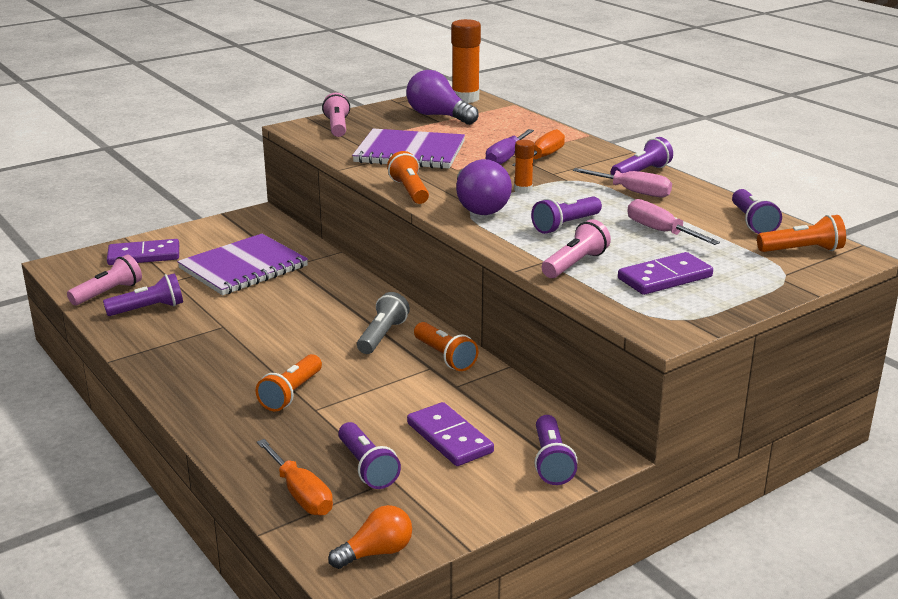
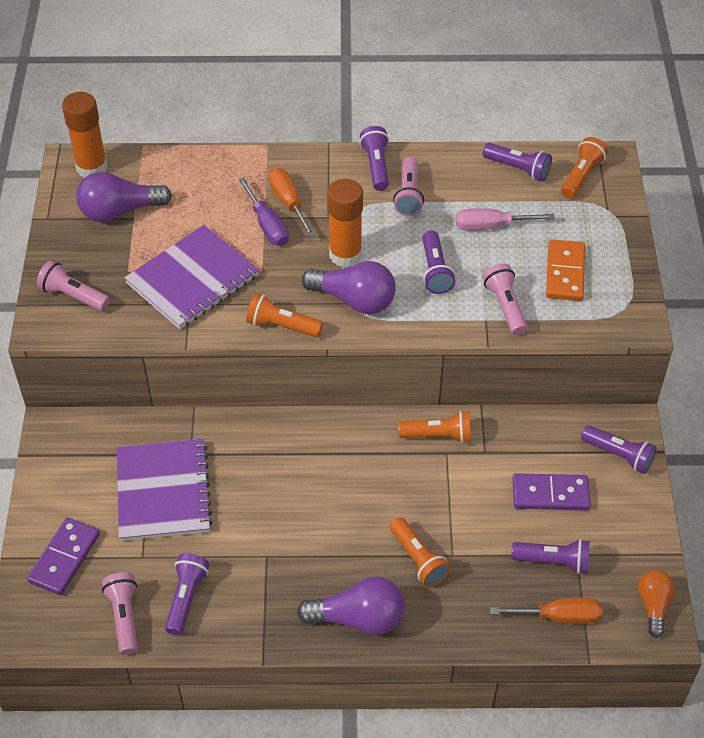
camera: 55 degrees left, 25 degrees up
(196, 387) = (358, 618): none -> purple light bulb
(382, 336) = (373, 456): grey flashlight -> none
(523, 190) = (345, 255): orange glue stick -> orange glue stick, size x1.88
(633, 192) = (408, 195): pink screwdriver -> pink flashlight
(664, 278) = (564, 273): purple domino -> orange domino

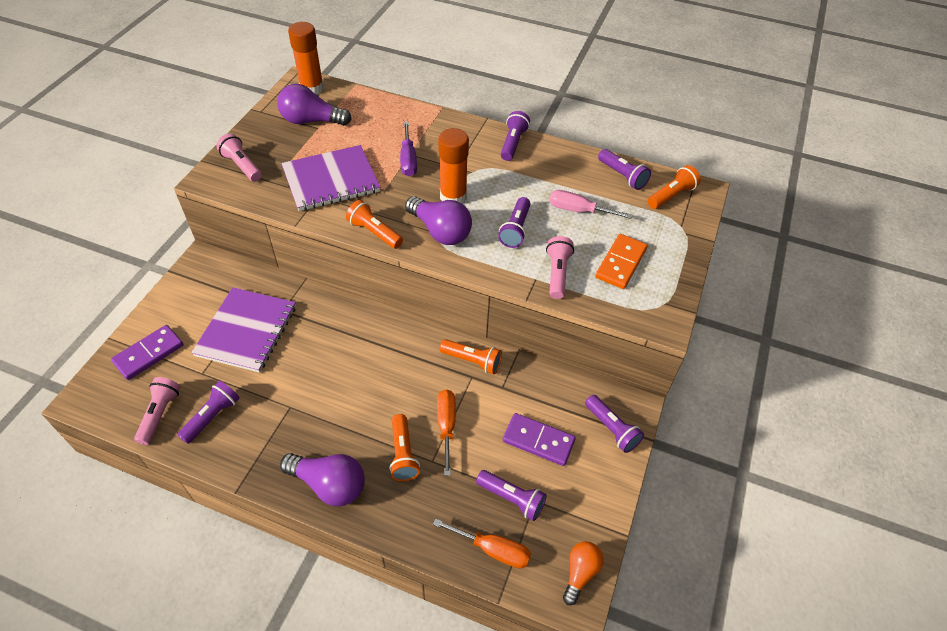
camera: 20 degrees right, 0 degrees up
(288, 202) = (433, 149): orange screwdriver -> orange screwdriver (446, 426)
(408, 195) = (526, 170): pink flashlight -> none

